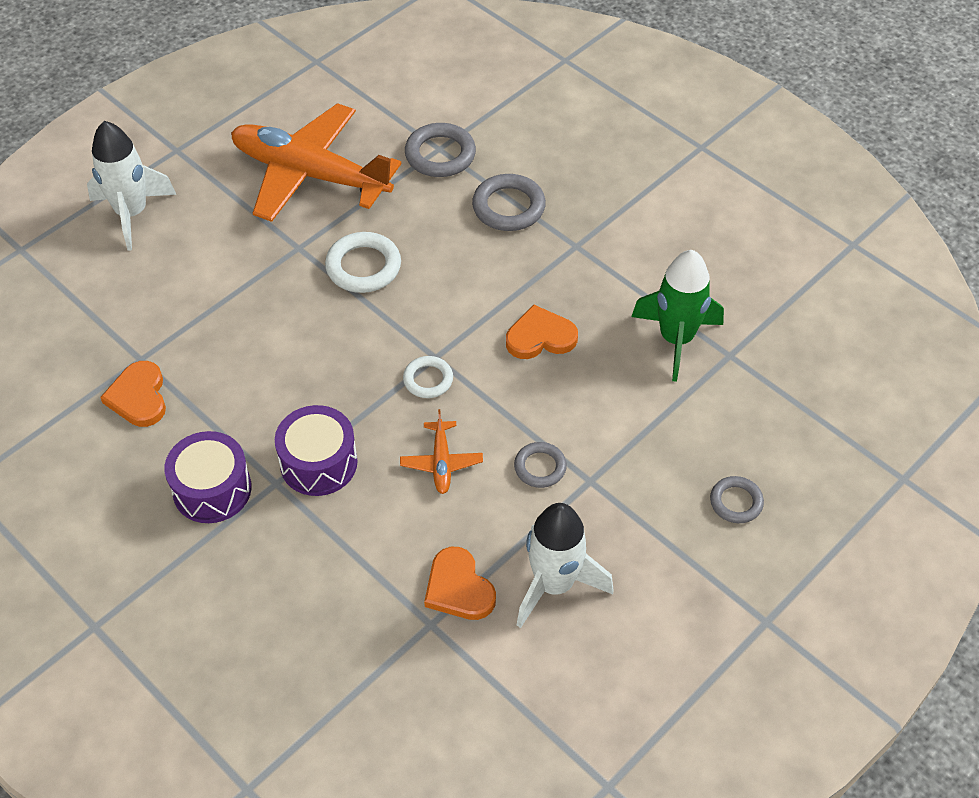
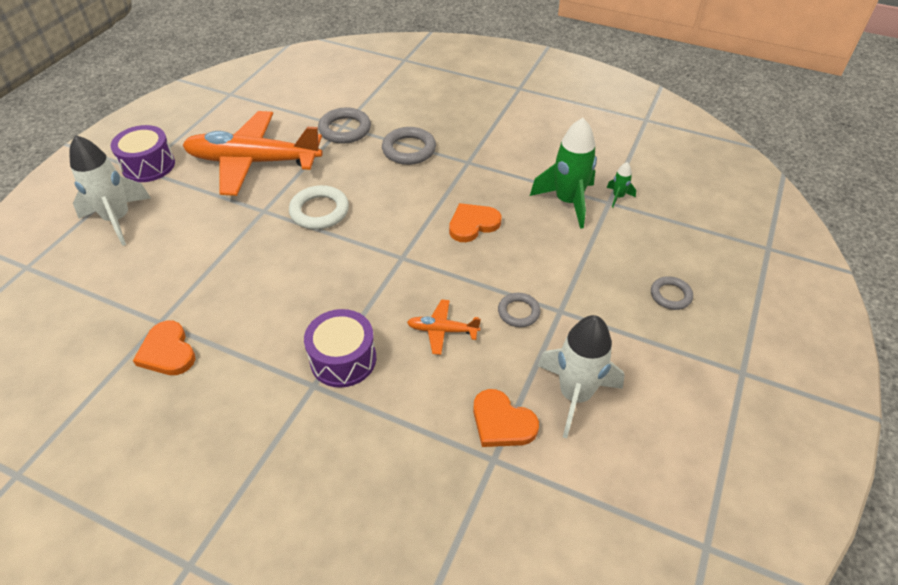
camera: 20 degrees left, 5 degrees down
(212, 489) = (259, 407): purple drum -> purple drum (148, 165)
(428, 379) = (404, 274): white ring -> none
(441, 463) = (442, 330): orange plane -> orange plane turned 120 degrees clockwise
(746, 350) = (618, 197): none -> green rocket

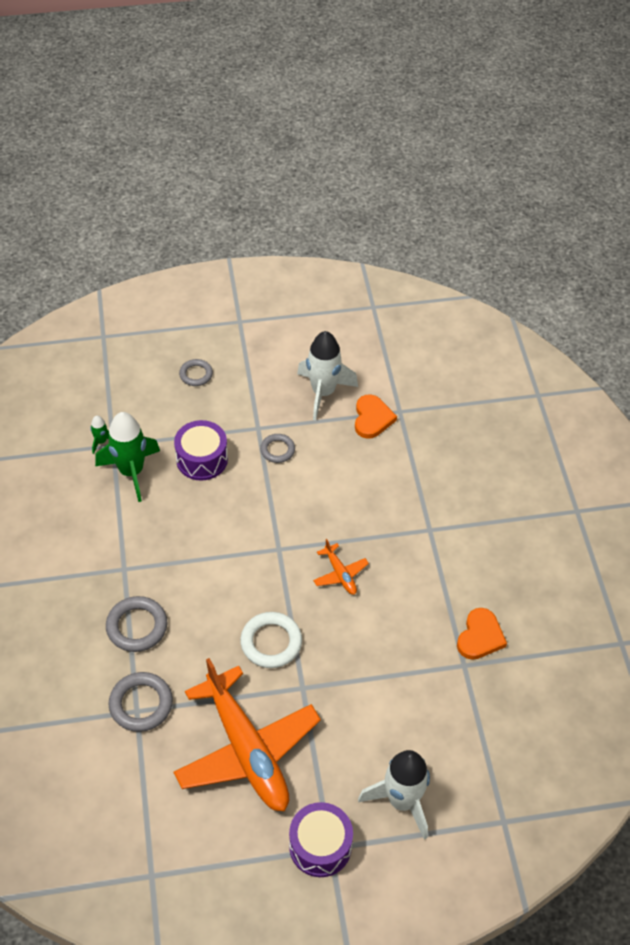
camera: 125 degrees left, 5 degrees up
(343, 359) = (397, 526): purple drum -> purple drum (202, 459)
(442, 330) = (328, 484): orange plane -> orange plane (340, 574)
(473, 224) = (206, 522): orange heart -> none

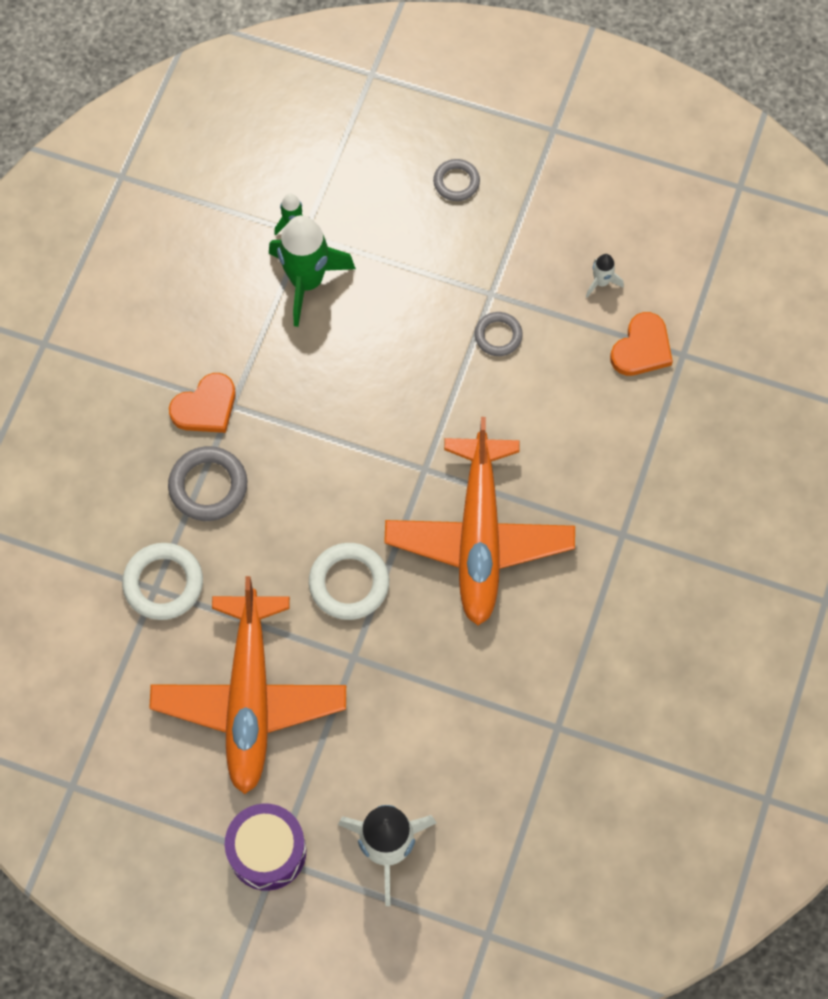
camera: 30 degrees right, 15 degrees up
(141, 704) = (163, 583): grey ring -> white ring
(202, 459) = (399, 304): purple drum -> none
(323, 392) = (601, 282): white rocket -> white rocket, size x0.45
(340, 574) = (479, 538): orange plane -> orange plane, size x2.40
(480, 636) = (599, 702): orange heart -> orange heart (205, 407)

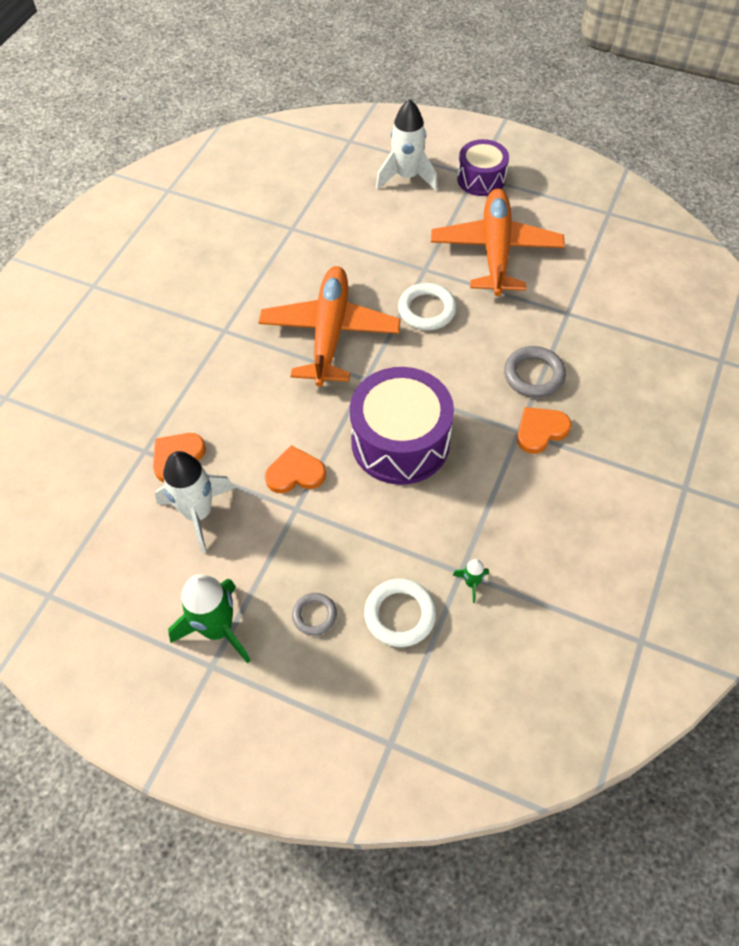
camera: 175 degrees left, 10 degrees down
(163, 583) = (561, 316): white ring -> white ring (400, 615)
(307, 281) = (458, 528): green rocket -> green rocket (217, 629)
(376, 383) = (400, 442): none -> purple drum
(498, 336) = (295, 473): grey ring -> orange heart
(601, 282) = (198, 513): white rocket -> white rocket, size x2.24

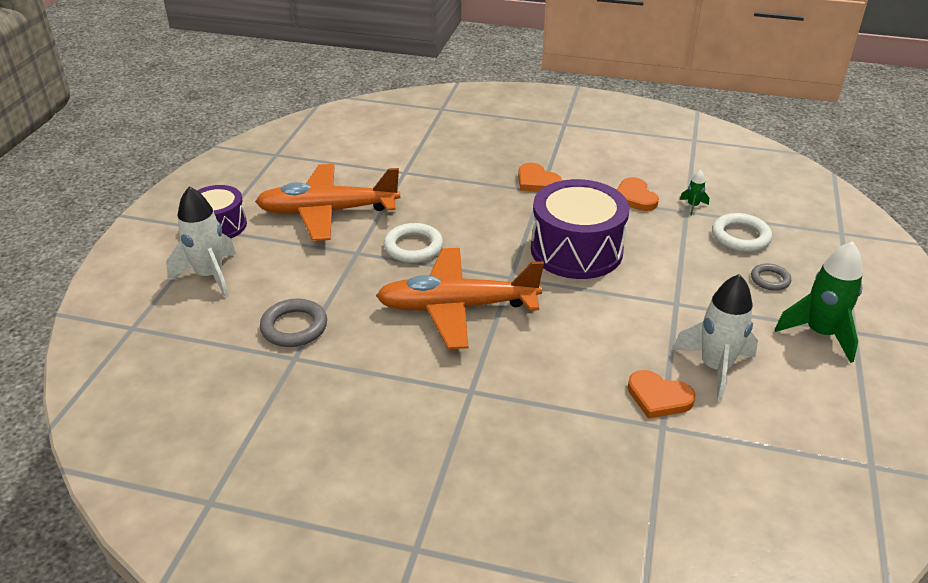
camera: 100 degrees left, 20 degrees down
(295, 473) = (638, 309): orange heart -> orange heart (635, 197)
(533, 375) = (479, 186): grey ring -> grey ring (294, 327)

